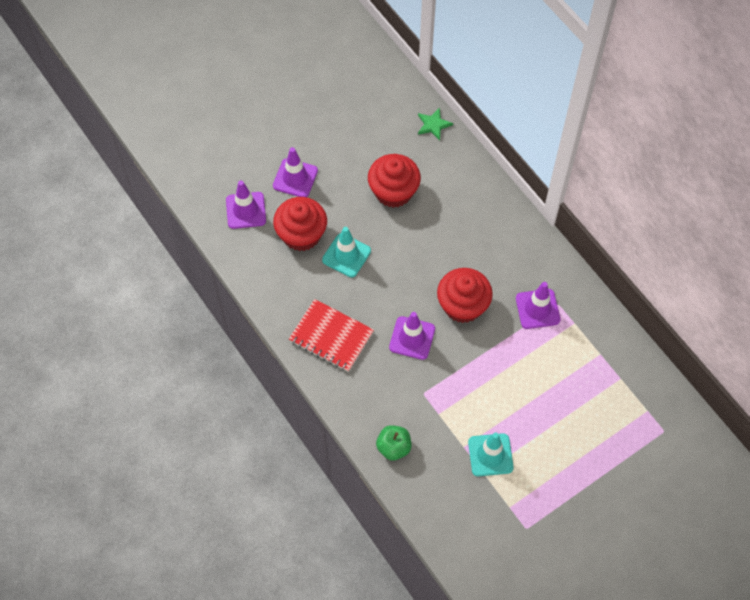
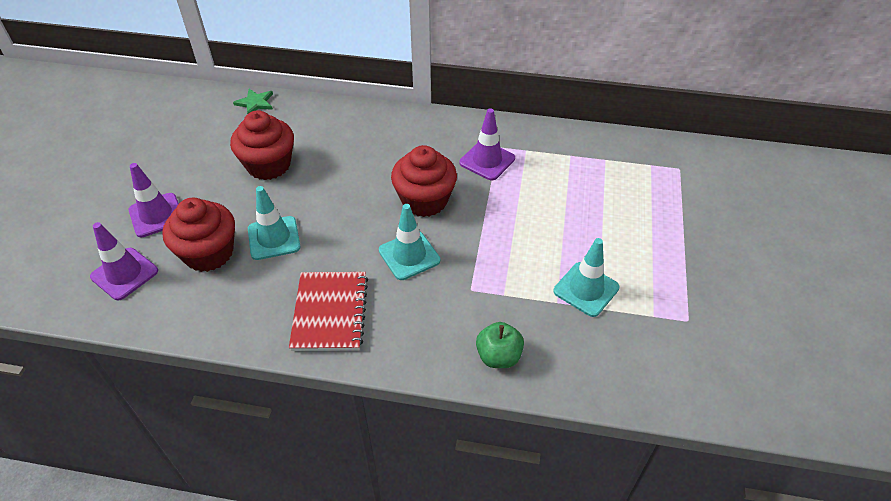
camera: 45 degrees left, 15 degrees down
(331, 337) = (330, 312): red notebook -> red notebook turned 75 degrees counterclockwise
(412, 338) = (409, 255): purple traffic cone -> turquoise traffic cone

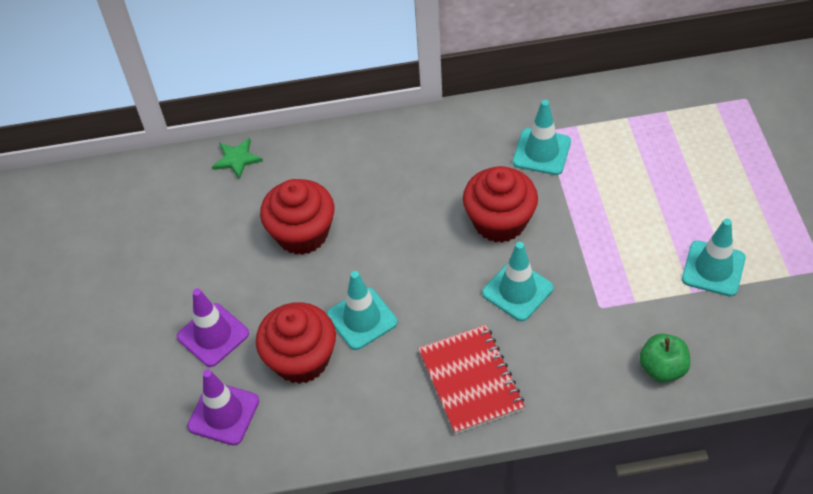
camera: 15 degrees left, 5 degrees up
(487, 160) = (541, 152): purple traffic cone -> turquoise traffic cone

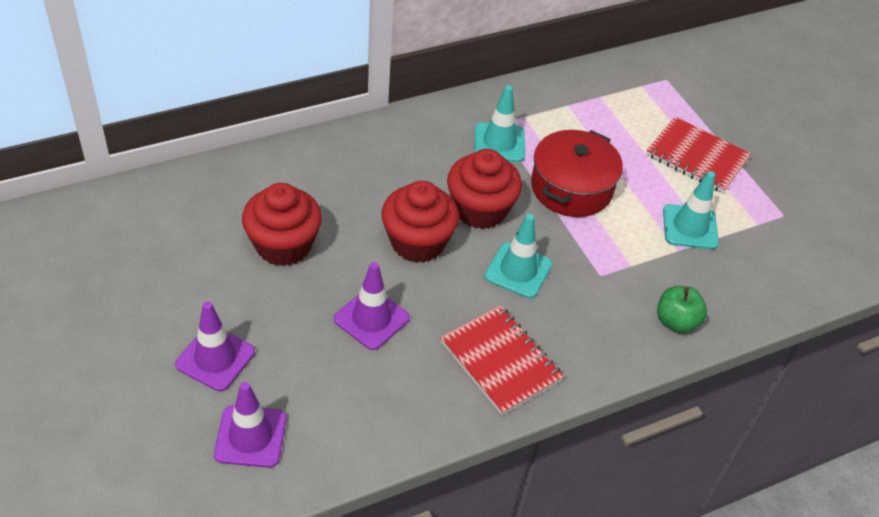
camera: 25 degrees left, 5 degrees down
(237, 159) = (191, 181): green star -> none
(301, 359) = (319, 368): red cupcake -> red cupcake (417, 242)
(362, 318) = (371, 319): turquoise traffic cone -> purple traffic cone
(601, 209) = (571, 188): none -> red pot
(748, 191) = (696, 157): none -> red notebook

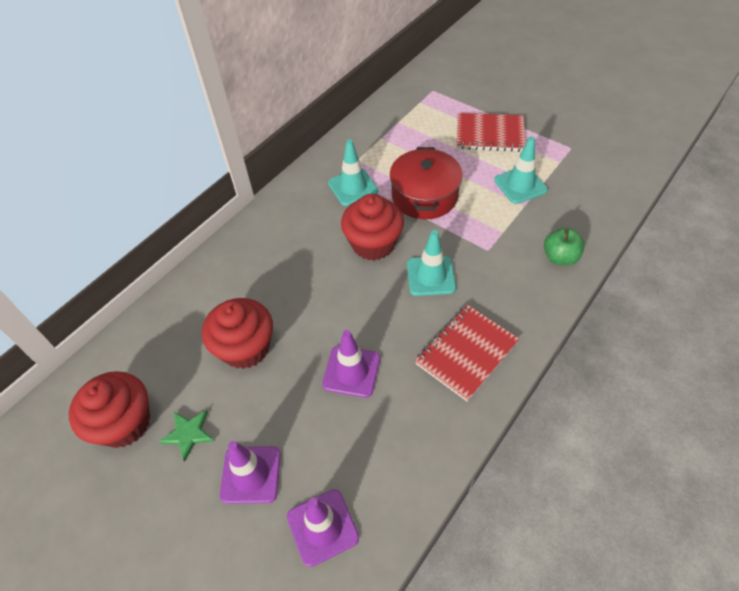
camera: 20 degrees left, 5 degrees up
(182, 294) = (188, 434): none -> green star
(417, 242) = (345, 292): red cupcake -> red cupcake (124, 423)
(500, 361) = (466, 353): red notebook -> red notebook turned 75 degrees counterclockwise

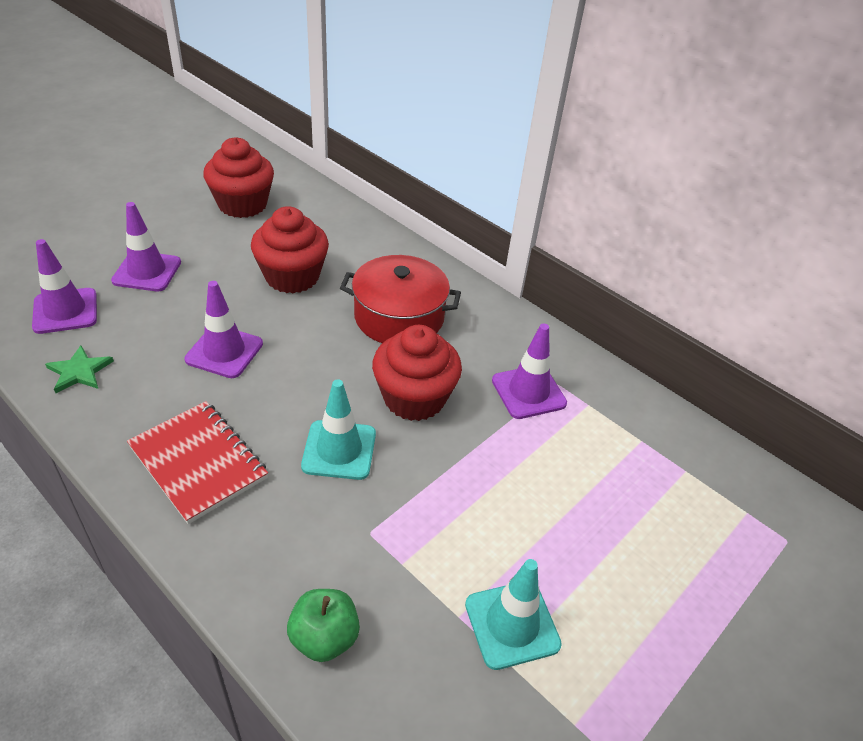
camera: 90 degrees right, 10 degrees down
(188, 434) = (211, 238): green star -> green star (79, 371)
(353, 187) = (528, 392): turquoise traffic cone -> purple traffic cone
(424, 196) = (500, 473): red pot -> red pot (399, 317)
(490, 134) = (659, 609): red notebook -> none

